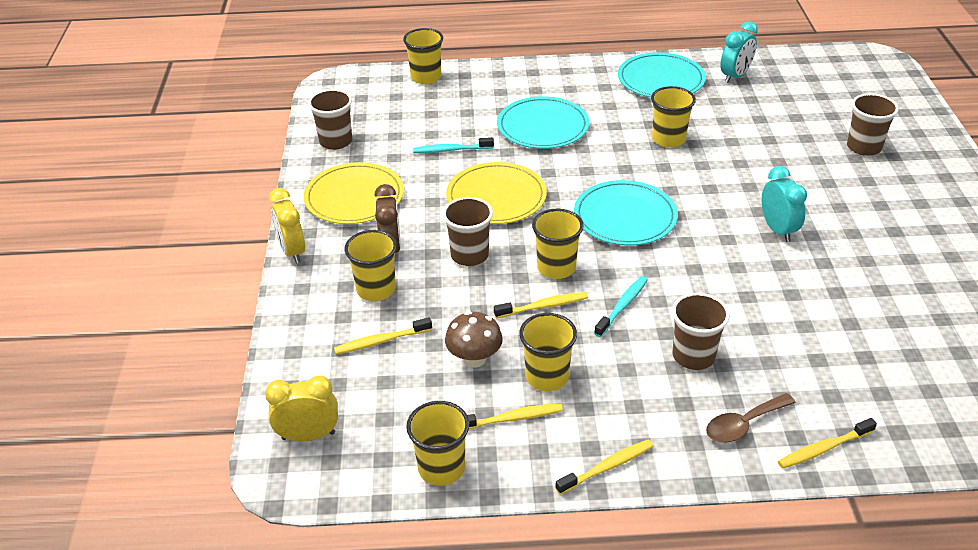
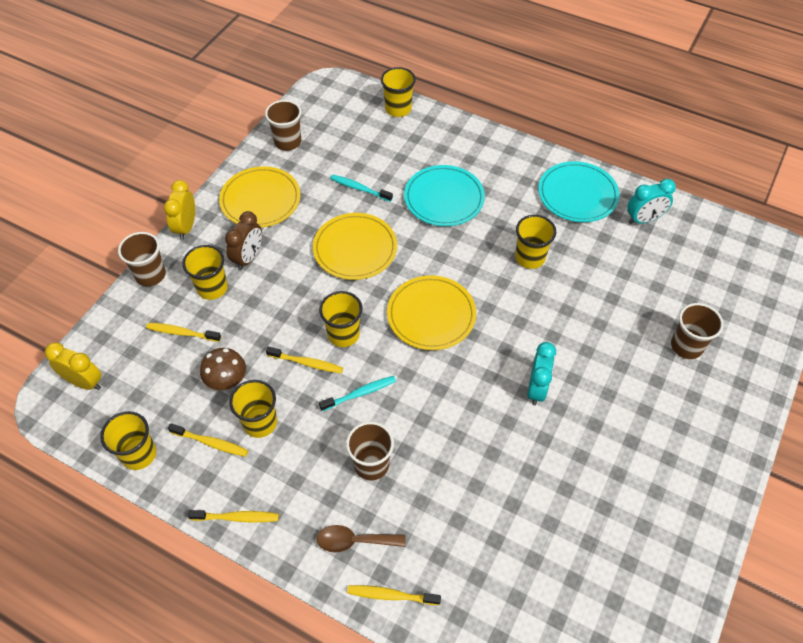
camera: 30 degrees right, 15 degrees up
(469, 255) = (294, 291): brown cup -> brown cup (150, 275)
(625, 217) = (431, 315): turquoise plate -> yellow plate

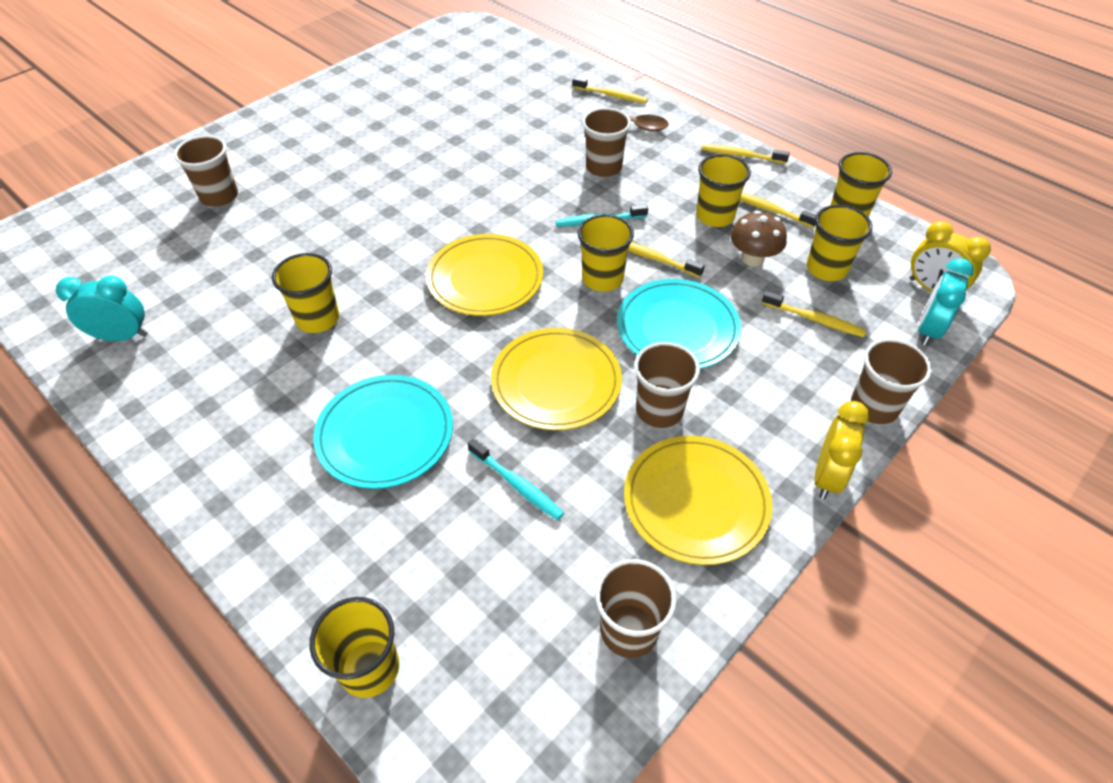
camera: 165 degrees left, 5 degrees down
(212, 288) = (776, 368): yellow cup -> yellow cup (826, 269)
(248, 258) = (721, 401): brown clock -> none
(287, 244) = (659, 410): none -> brown cup
(536, 389) = (407, 191): turquoise clock -> turquoise clock (928, 330)
(577, 194) = (178, 394): turquoise plate -> turquoise plate (677, 328)

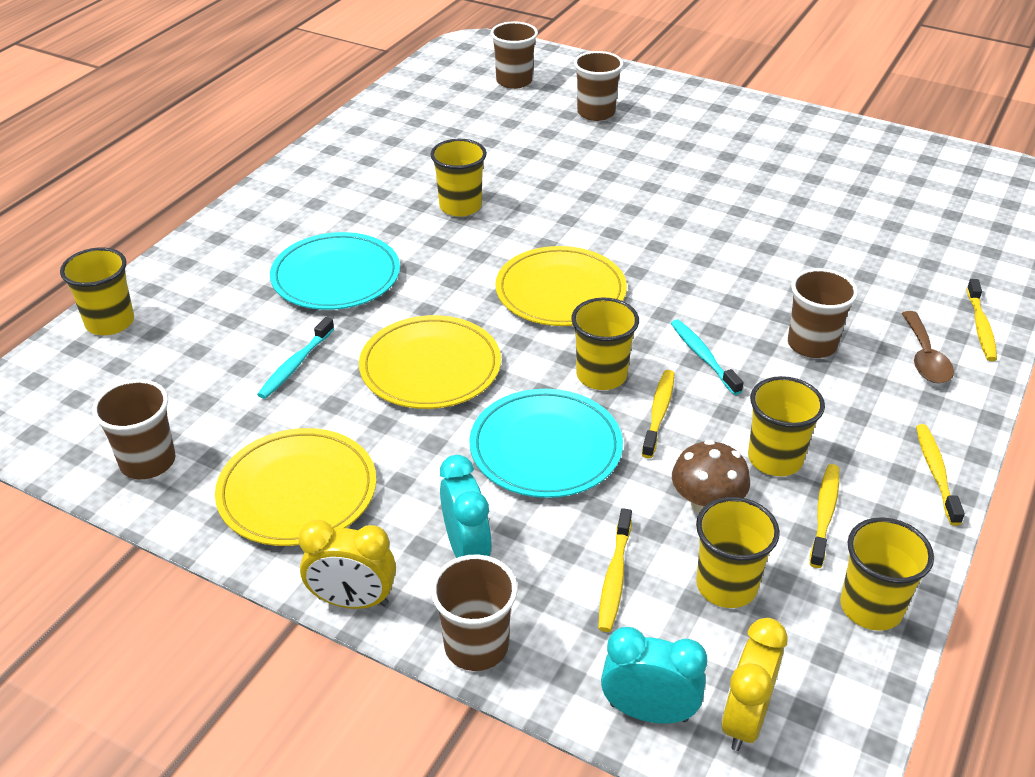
camera: 75 degrees right, 10 degrees down
(122, 336) = (403, 122): turquoise clock -> turquoise clock (466, 550)
(659, 410) = (413, 448): brown cup -> brown cup (514, 81)

